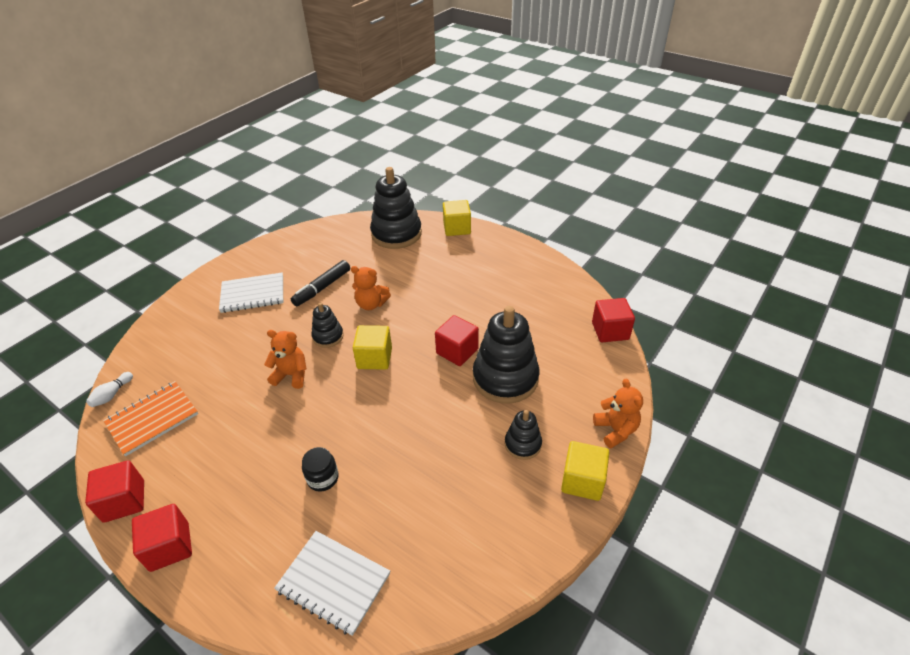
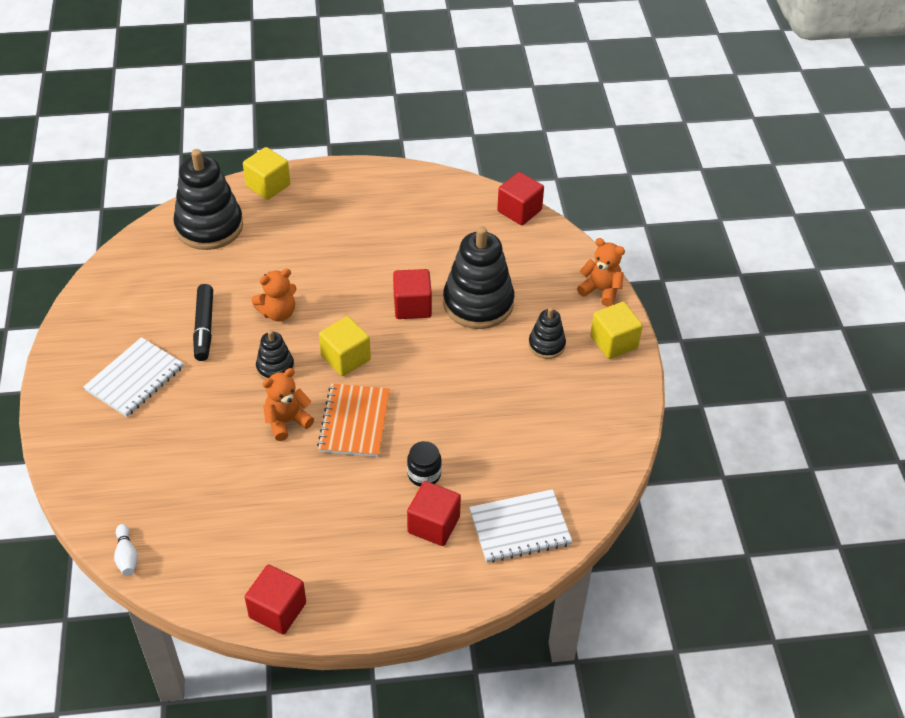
camera: 45 degrees left, 5 degrees up
(152, 419) = (203, 543): orange notebook -> orange notebook (354, 422)
(169, 547) = (365, 604): red cube -> red cube (433, 525)

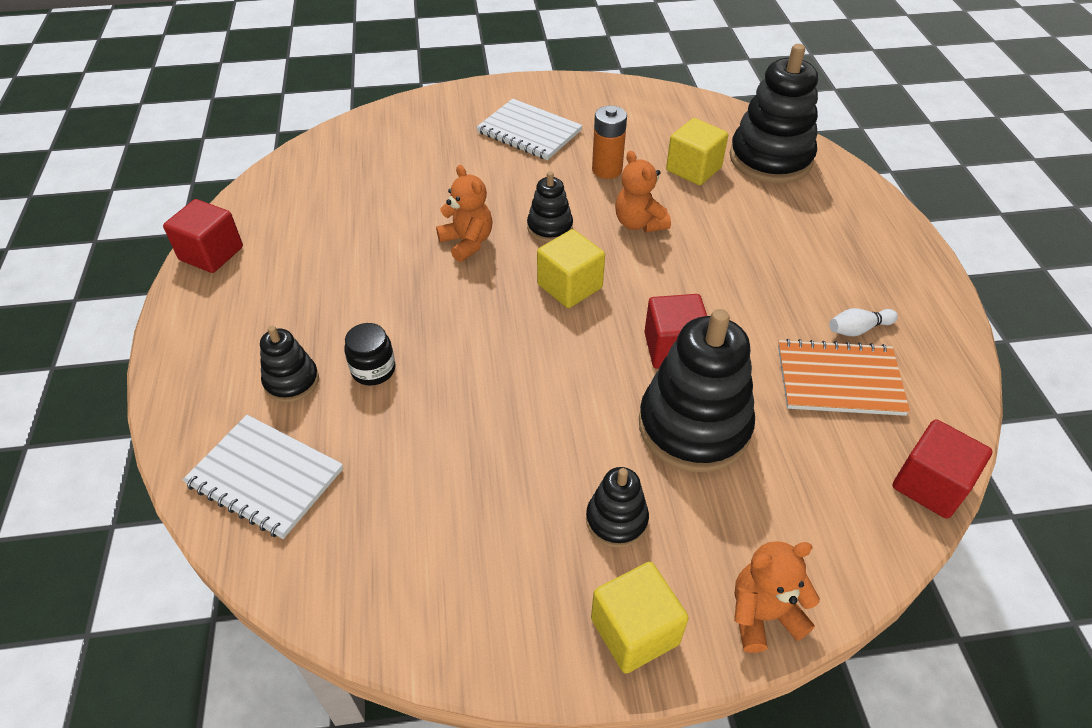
camera: 90 degrees right, 0 degrees up
(127, 556) = (306, 150): white bowling pin -> white bowling pin (858, 329)
(204, 327) = (607, 170): black marker -> orange battery
(268, 185) = (863, 198): yellow cube -> yellow cube (693, 169)
(354, 422) = (464, 299): orange notebook -> orange notebook (839, 380)
(433, 525) = (291, 381): red cube -> black stacking toy
(520, 528) = (265, 477): white notebook -> white notebook turned 45 degrees counterclockwise
(601, 290) = (763, 615): orange teddy bear -> orange teddy bear turned 135 degrees counterclockwise

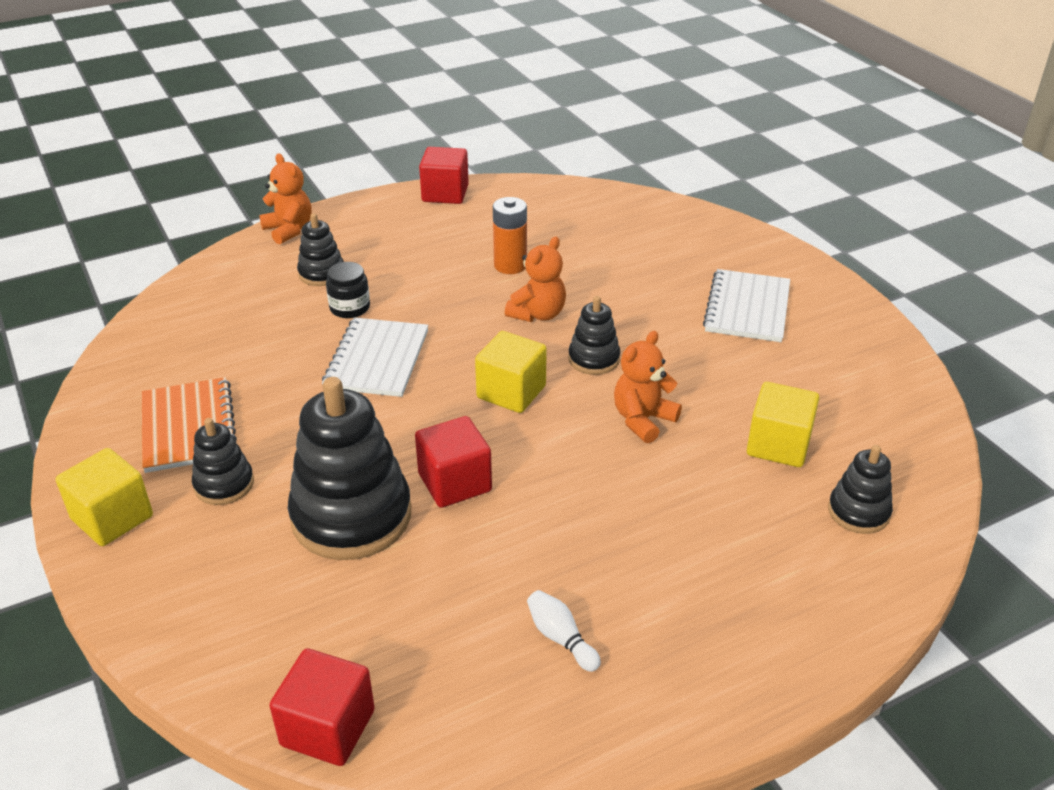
camera: 70 degrees right, 10 degrees down
(265, 477) = (224, 291): white notebook -> white notebook (377, 359)
(607, 170) = (722, 377): orange battery -> orange battery (510, 265)
(763, 615) = (137, 600): orange teddy bear -> orange teddy bear (289, 230)
(770, 159) = (858, 512): black stacking toy -> black stacking toy, size x0.51
(839, 380) = (464, 627): orange notebook -> orange notebook (188, 427)

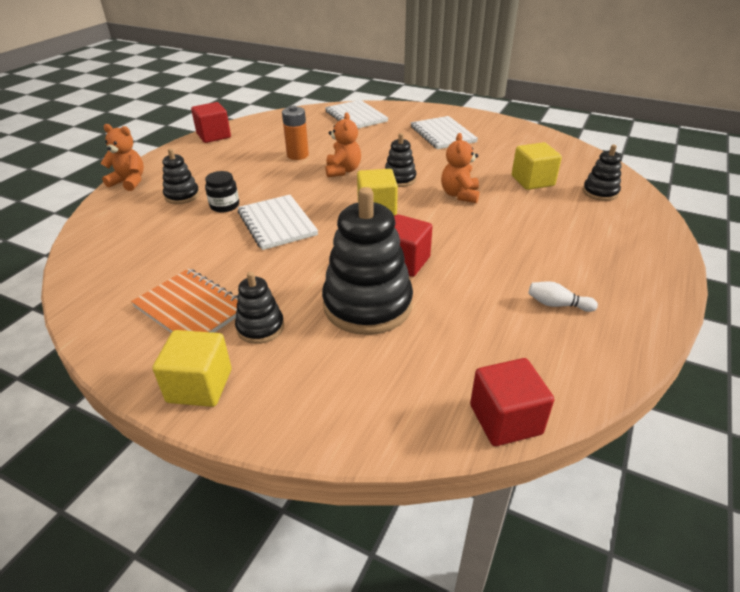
camera: 35 degrees left, 0 degrees up
(659, 228) = (356, 116): none -> white notebook

